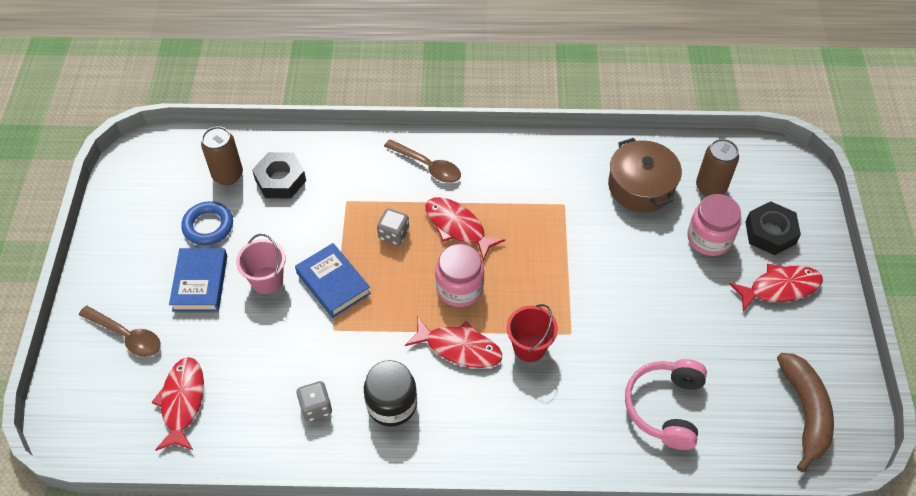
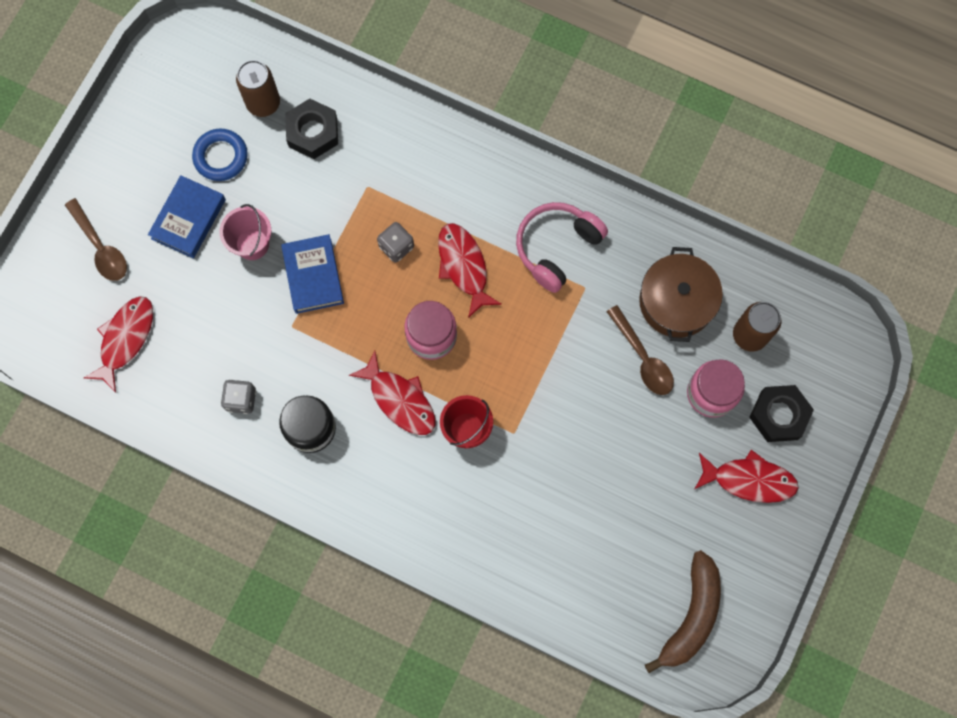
camera: 25 degrees right, 20 degrees up
(427, 166) = (468, 180): brown spoon -> brown spoon (642, 357)
(665, 407) = (561, 549): pink headphones -> pink headphones (557, 248)

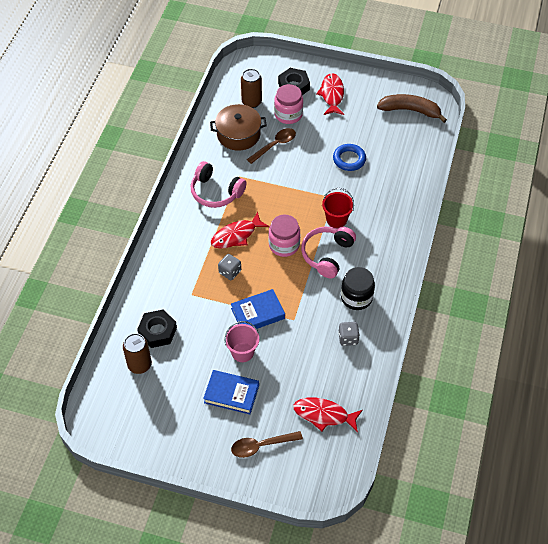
camera: 100 degrees left, 20 degrees down
(100, 247) = (261, 445): brown spoon -> brown spoon turned 150 degrees counterclockwise
(221, 157) = (183, 383): blue ring -> blue ring (349, 159)
(400, 400) = (327, 255): red fish -> pink headphones

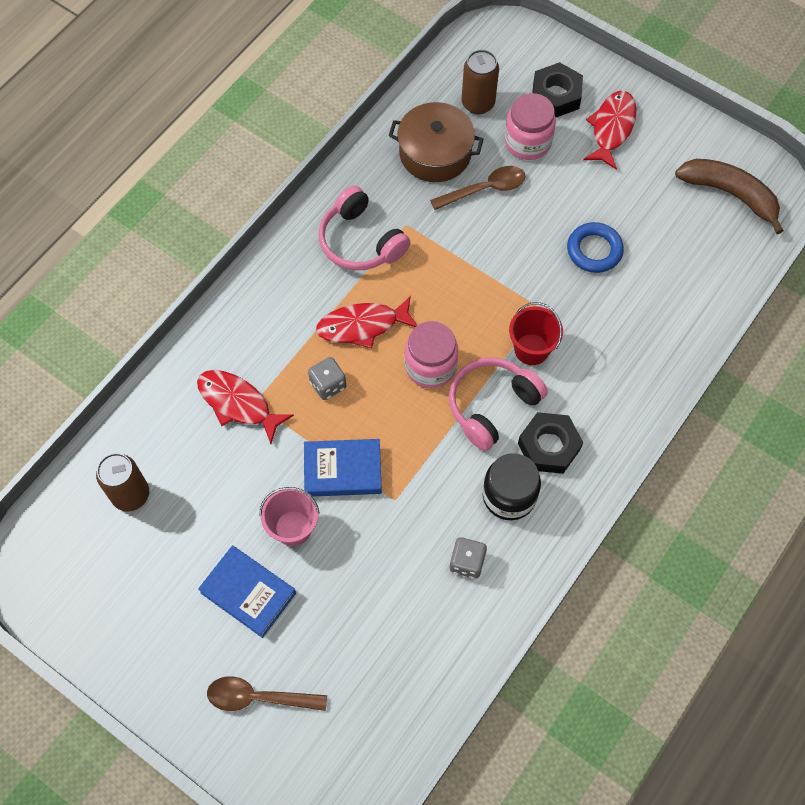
camera: 20 degrees right, 10 degrees up
(157, 331) = (179, 448): black nut -> black nut (549, 446)
(324, 415) = (376, 680): red fish -> red fish (238, 403)

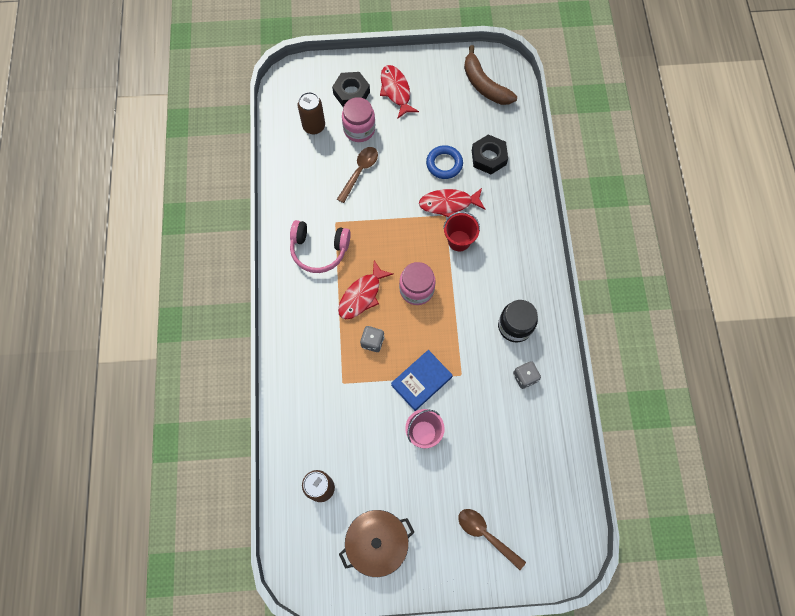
camera: 40 degrees left, 5 degrees up
(238, 403) = (334, 390): red fish -> red fish (448, 204)
(248, 593) = (431, 486): blue book -> none
(259, 697) = (486, 535): brown spoon -> brown spoon turned 75 degrees clockwise
(435, 153) = (315, 171): brown pot -> brown pot (377, 543)
(492, 406) = (465, 286): pink headphones -> none
(549, 446) = (511, 285): black nut -> black nut (488, 157)
(730, 194) = (484, 85): brown banana -> brown banana turned 120 degrees counterclockwise

